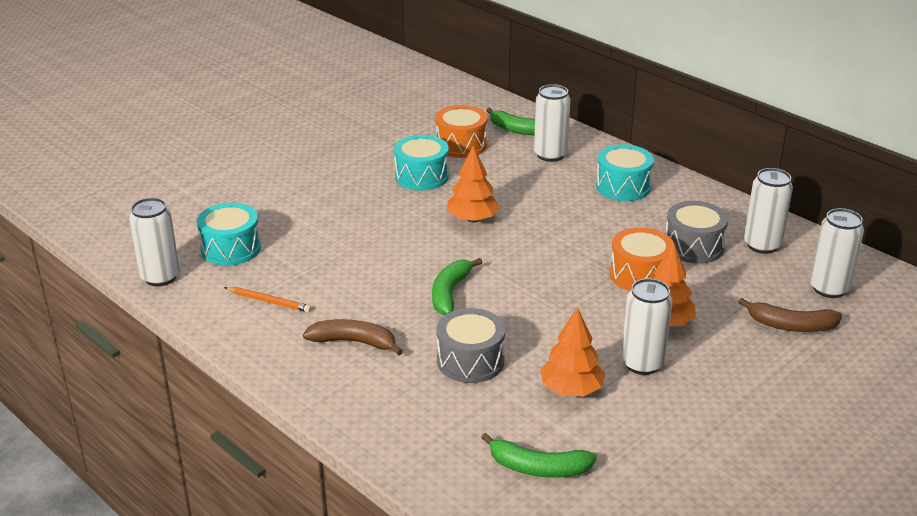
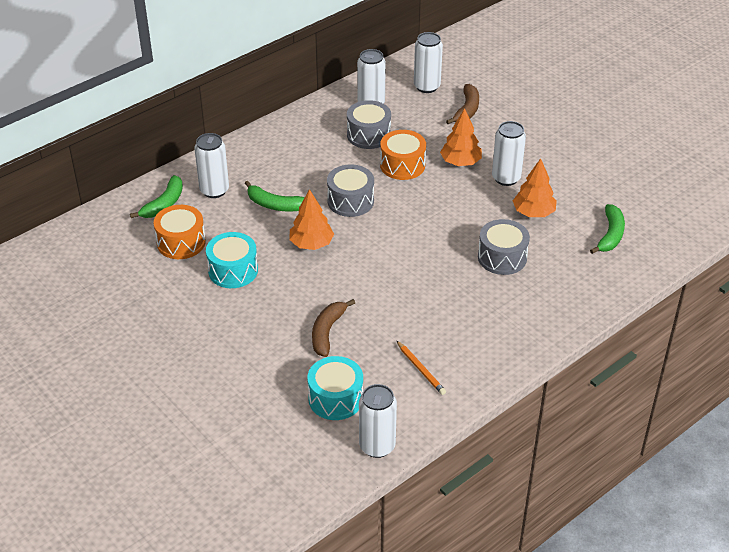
camera: 85 degrees left, 10 degrees up
(269, 301) = (421, 369): orange pencil -> orange pencil turned 120 degrees clockwise
(354, 342) = (478, 318): brown banana -> brown banana (327, 332)
(450, 293) = (417, 263): green banana -> green banana (275, 205)
(555, 240) = (350, 201): none -> grey drum
(623, 186) = (276, 157): turquoise drum -> none

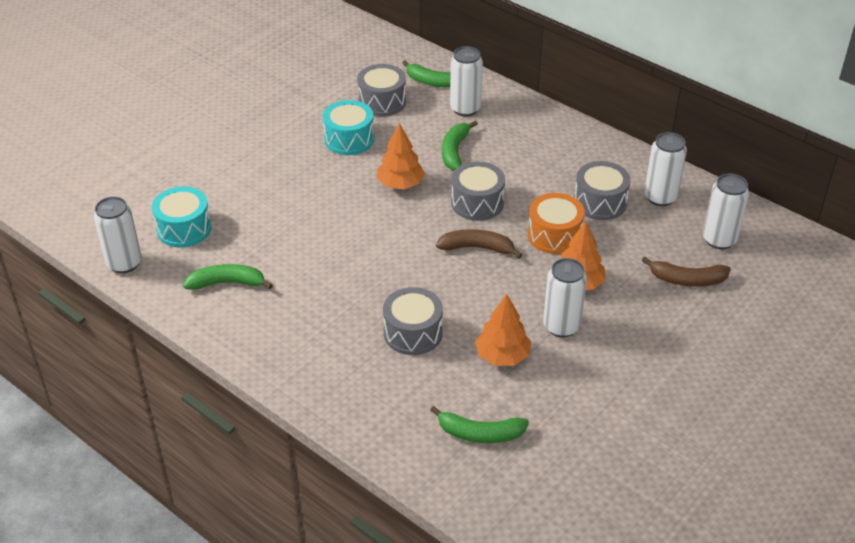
camera: 80 degrees right, 0 degrees up
(181, 242) = (382, 102): orange drum -> grey drum
(327, 332) = (273, 212): brown banana -> brown banana (477, 248)
(421, 369) = (227, 283): orange pencil -> green banana

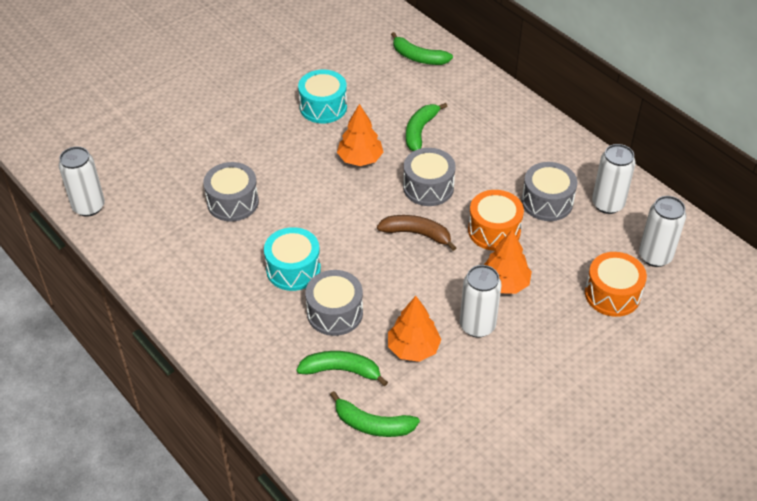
camera: 10 degrees right, 5 degrees up
(184, 229) = (150, 179): turquoise drum -> turquoise drum (293, 269)
(227, 283) = (176, 239): green banana -> green banana (341, 370)
(382, 102) = (363, 72): grey drum -> grey drum (233, 202)
(465, 109) = (440, 88): white can -> none
(687, 280) = (612, 294): brown banana -> orange drum

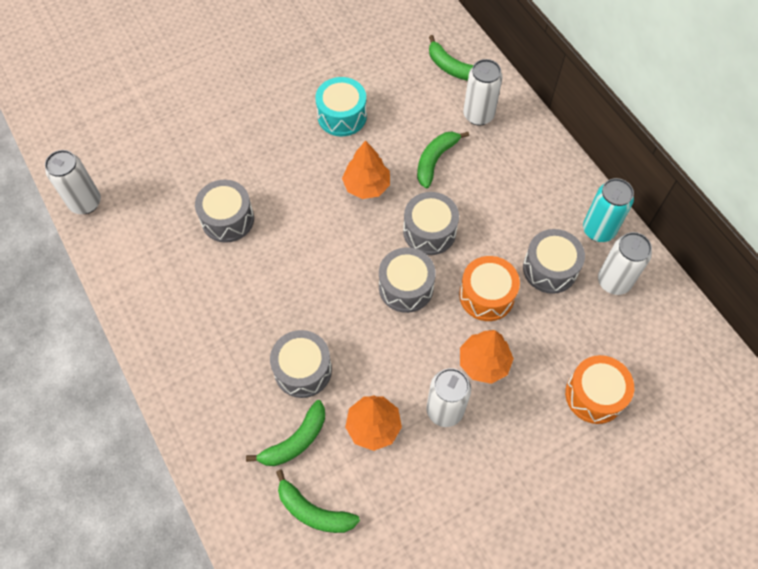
camera: 10 degrees right, 15 degrees up
(293, 269) = (272, 310): turquoise drum -> none
(341, 370) = (295, 441): green banana -> green banana turned 120 degrees clockwise
(417, 234) = (406, 287): brown banana -> grey drum
(584, 166) = (598, 230): none -> turquoise can
(655, 256) = (650, 355): white can -> white can (478, 115)

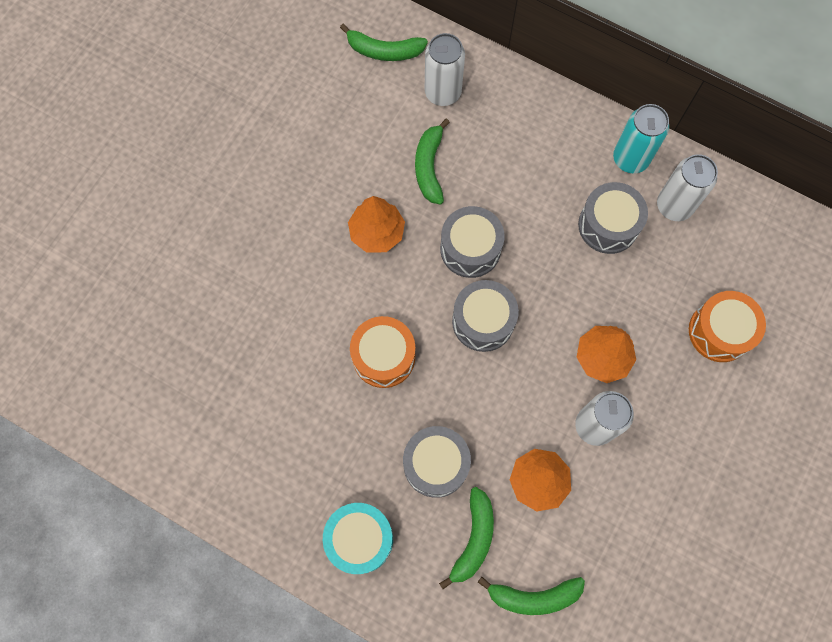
camera: 30 degrees left, 10 degrees up
(85, 203) = (87, 414): white can -> none
(227, 219) = (256, 348): grey drum -> none
(342, 116) = (302, 166): turquoise drum -> turquoise drum (360, 539)
(486, 295) = (565, 286): orange drum -> orange drum (384, 357)

